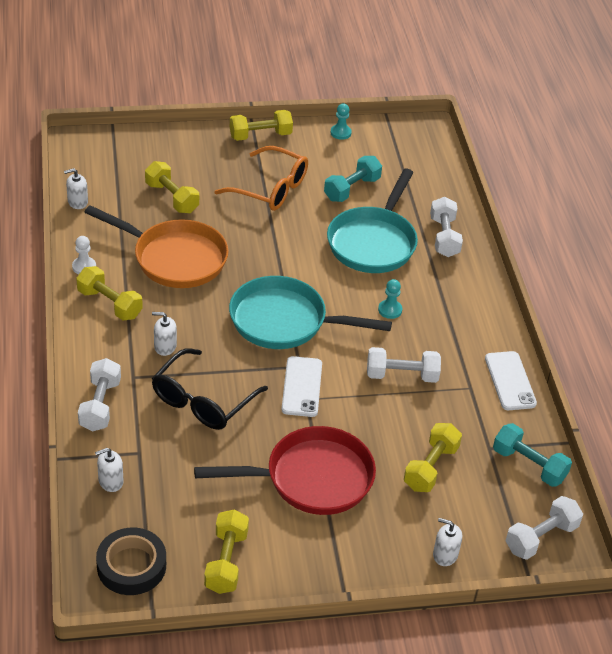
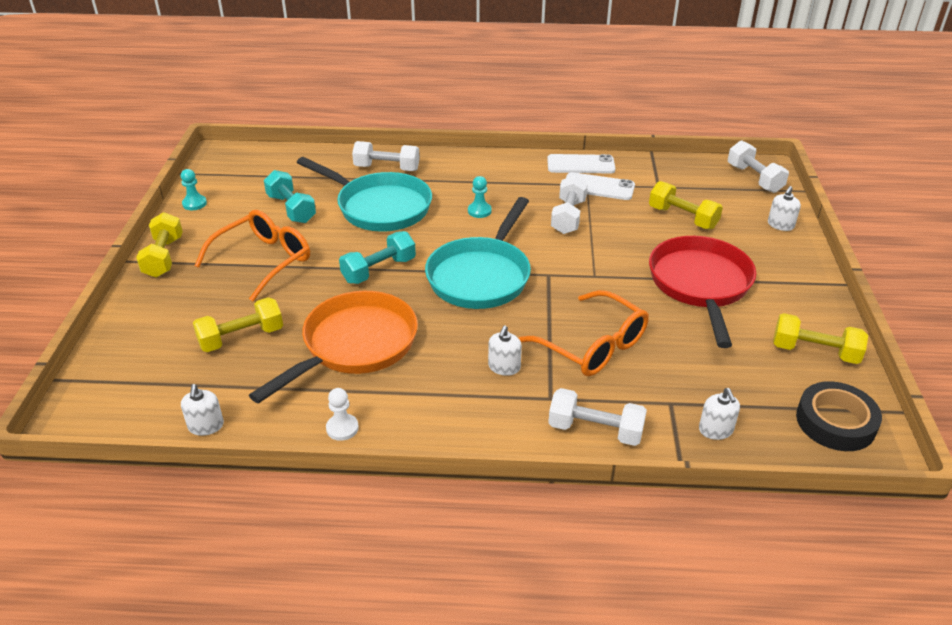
camera: 75 degrees left, 5 degrees down
(109, 304) = (420, 409): yellow dumbbell -> none
(202, 401) = (593, 346): black glasses -> orange glasses
(302, 387) = (578, 276): white phone -> white phone (598, 187)
(529, 465) = (677, 171): turquoise dumbbell -> turquoise dumbbell (379, 270)

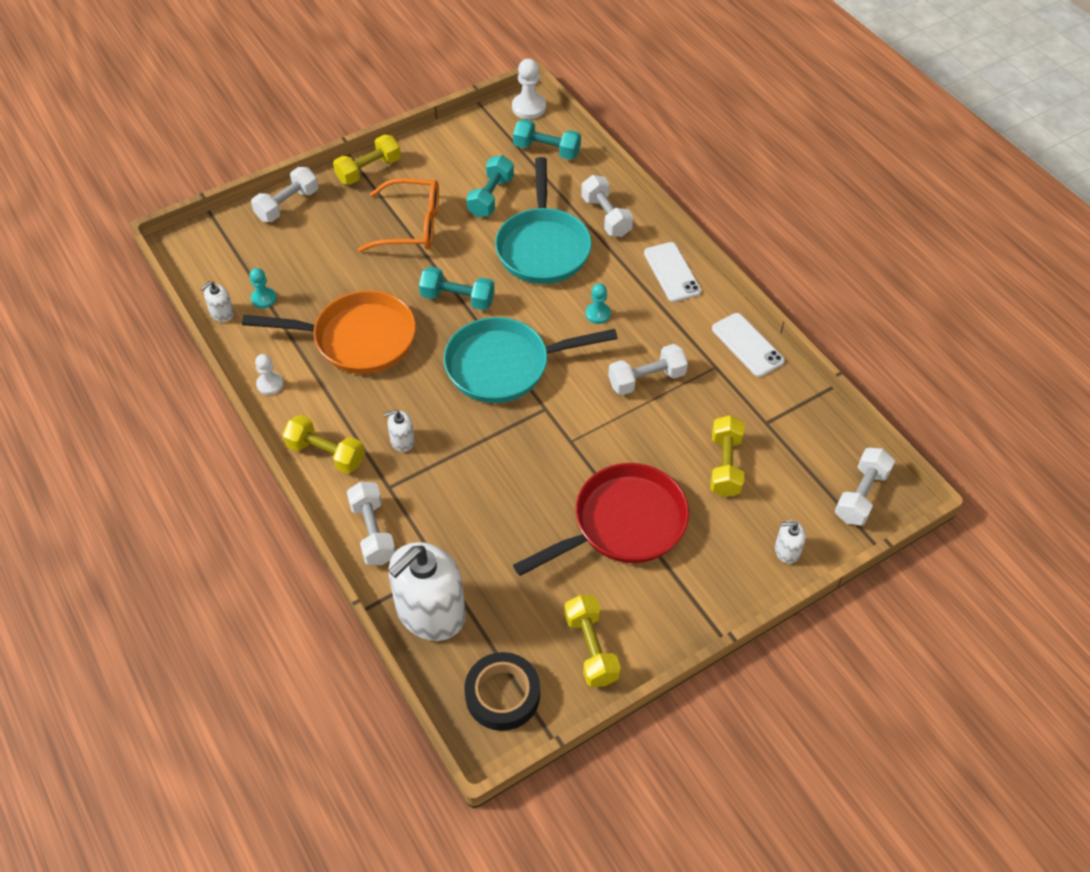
camera: 55 degrees right, 15 degrees up
(130, 322) = (287, 205): none -> white dumbbell
(194, 203) = (446, 139): turquoise pawn -> turquoise pawn (263, 299)
(224, 154) = (529, 107): none -> white pawn
(241, 338) = (317, 272): yellow dumbbell -> yellow dumbbell (326, 454)
(281, 164) = (546, 150): none -> turquoise dumbbell
(593, 346) = (472, 485): orange glasses -> none
(598, 187) = (719, 377): white phone -> white phone (672, 272)
(716, 430) = (430, 611): white soap dispenser -> white soap dispenser, size x2.34

